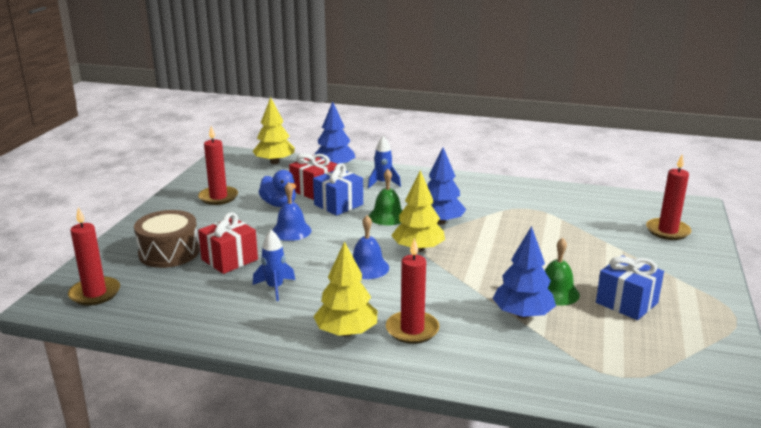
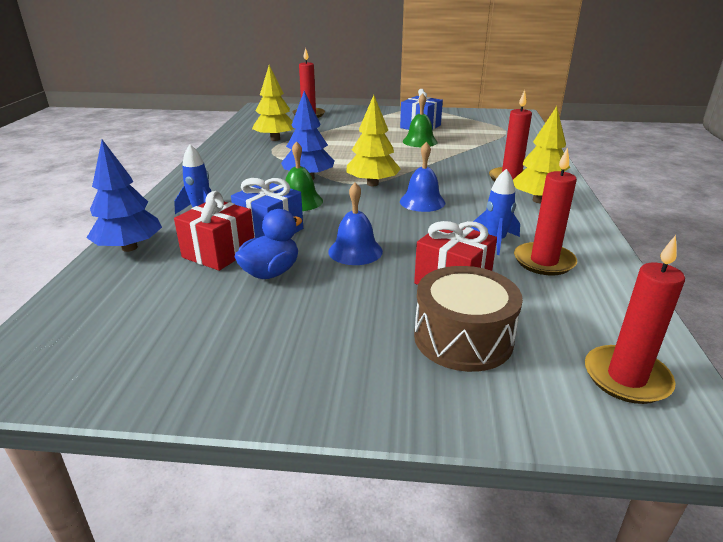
camera: 100 degrees left, 5 degrees up
(218, 197) = (243, 336): red candle -> red candle (544, 261)
(274, 162) = (80, 306): yellow tree -> yellow tree (275, 139)
(522, 314) = (458, 149): blue tree -> none

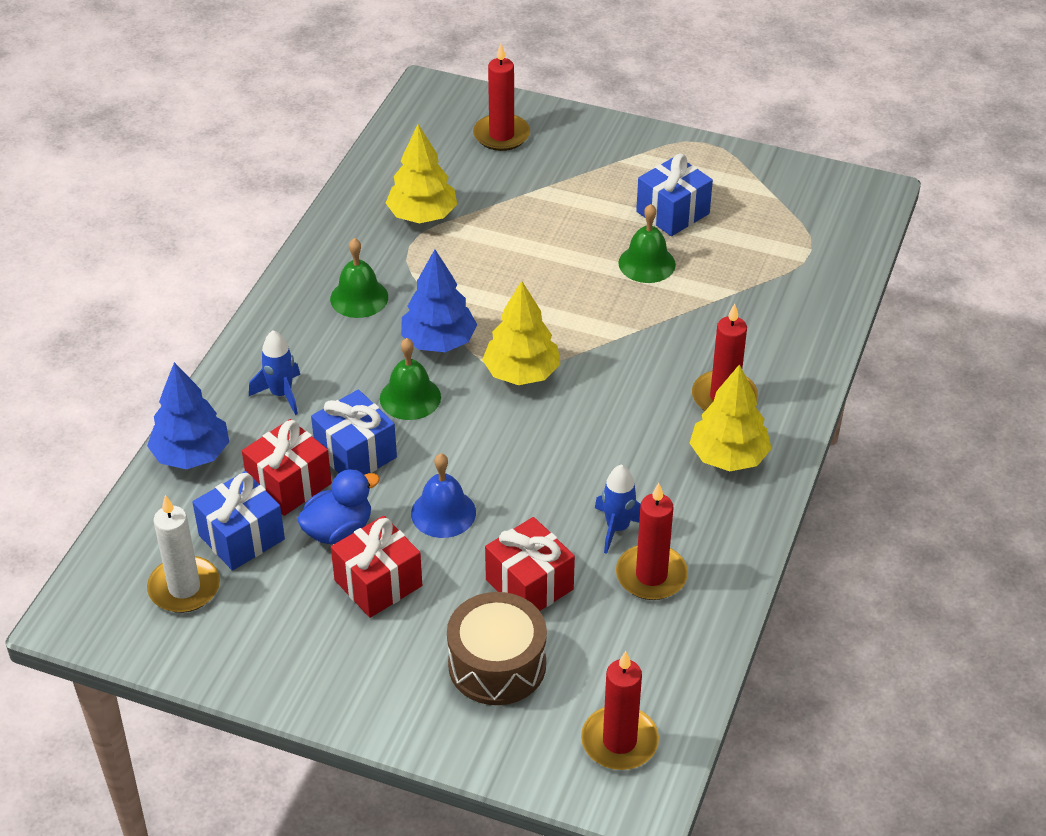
camera: 15 degrees right, 15 degrees up
(127, 332) = (184, 588): none -> white candle
(182, 289) = (241, 537): none -> blue gift
(246, 168) = (359, 298): none -> green bell
(320, 299) = (378, 583): none -> red gift
(422, 202) = (569, 429): blue bell -> none

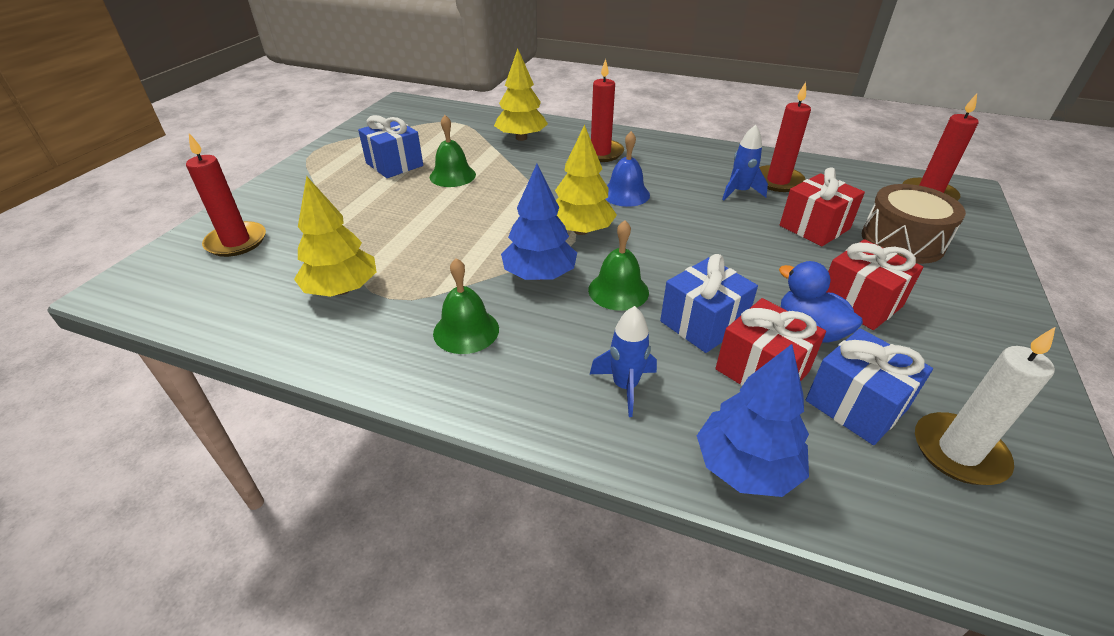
camera: 90 degrees left, 5 degrees down
(443, 513) = (758, 268): blue bell -> blue bell (625, 194)
(728, 457) = (657, 153): yellow tree -> yellow tree (521, 138)

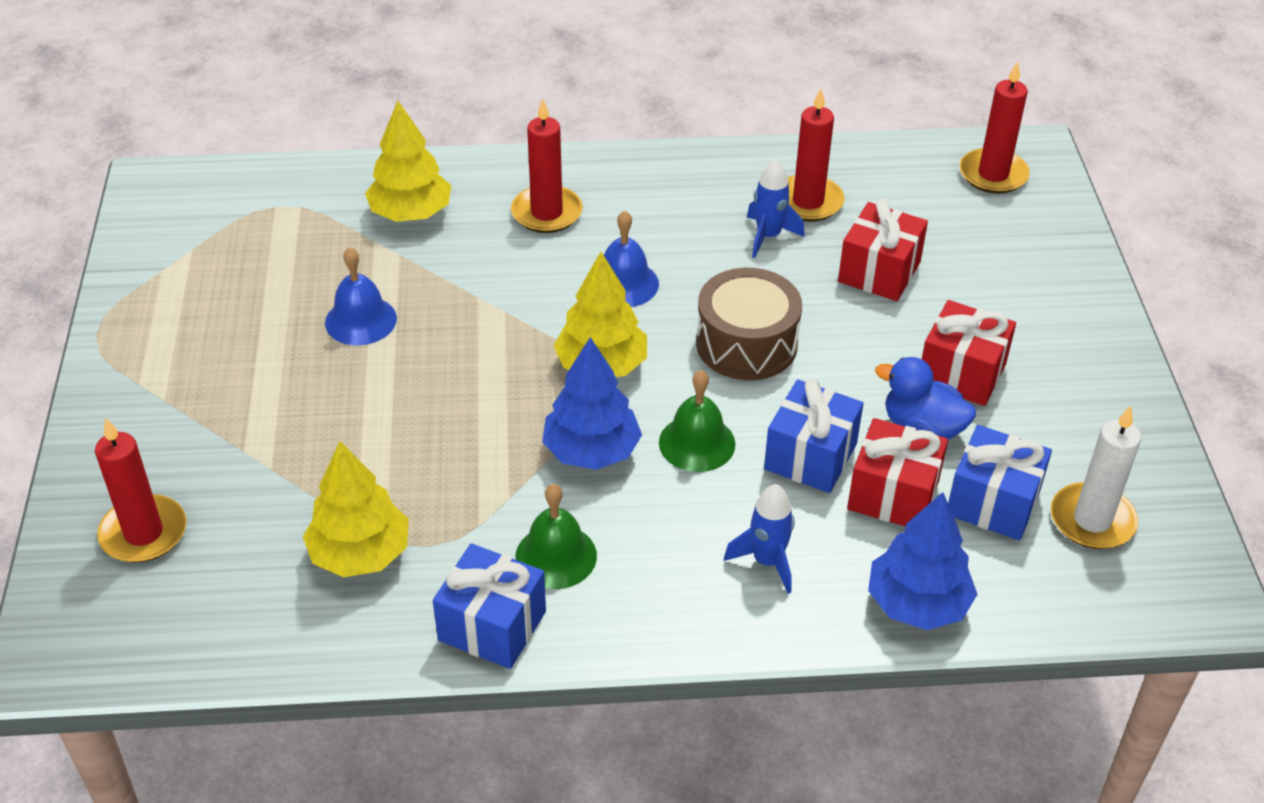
camera: 25 degrees left, 5 degrees up
(394, 164) = (254, 324): blue gift -> blue gift (492, 626)
(452, 175) = (360, 320): green bell -> blue bell
(902, 241) = (982, 264): brown drum -> brown drum (746, 344)

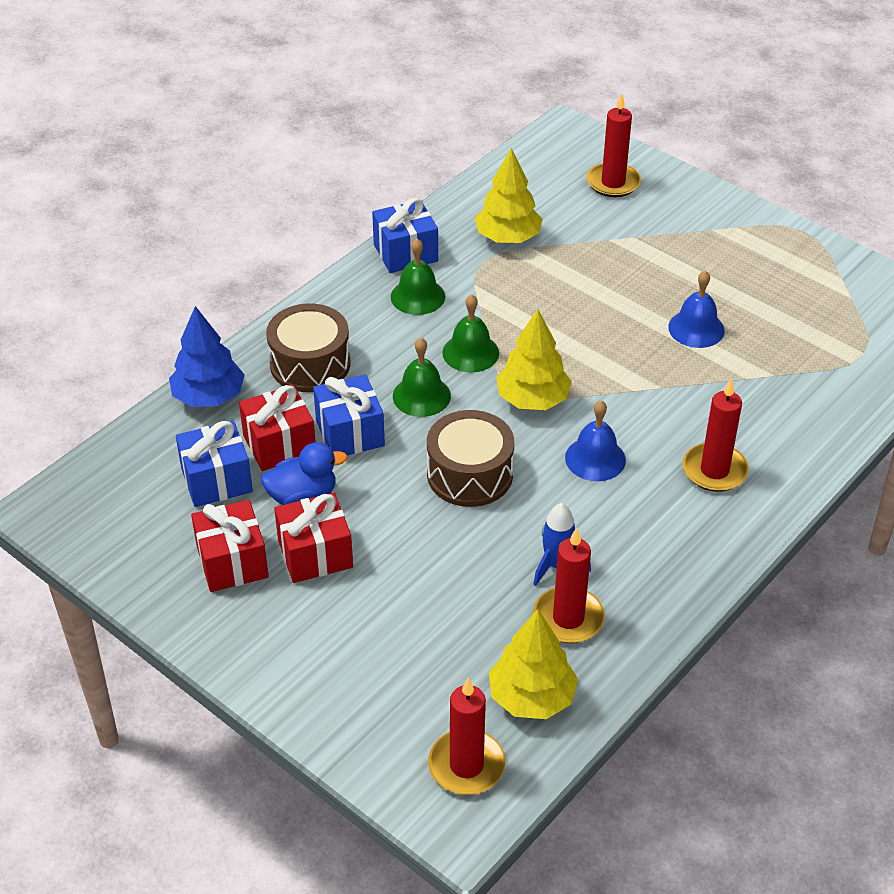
camera: 135 degrees right, 0 degrees up
(411, 213) = (787, 407): yellow tree -> yellow tree (531, 697)
(591, 451) = (470, 352): blue tree -> green bell
(767, 561) = (310, 364): blue rocket -> brown drum
(879, 272) = (450, 594): red gift -> red gift (232, 562)
(1092, 520) = (147, 511): white candle -> none

